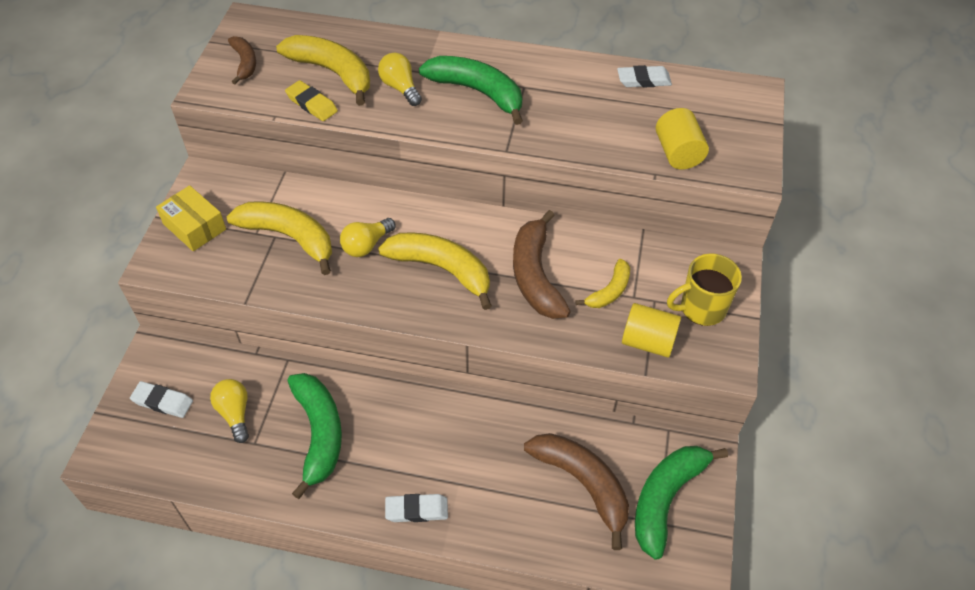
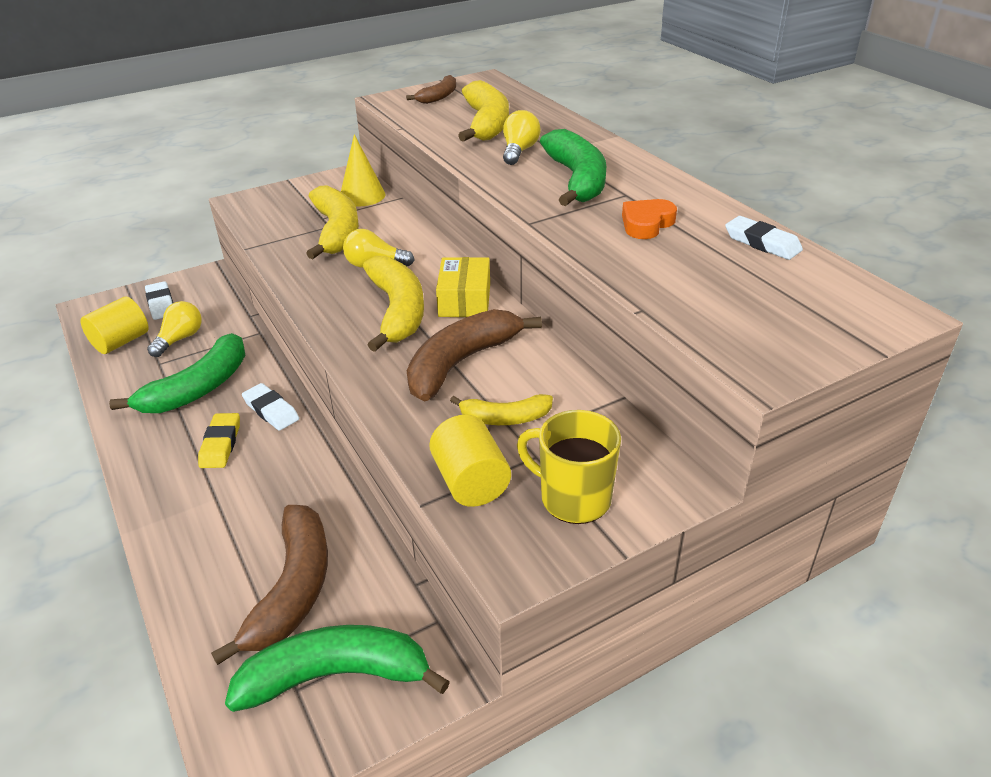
camera: 50 degrees right, 15 degrees down
(194, 226) = (296, 195): yellow box -> yellow box (464, 300)
(251, 191) = (362, 196): none -> yellow cone
(311, 104) = (438, 132): yellow eraser -> yellow eraser (220, 444)
(416, 510) = (162, 488): white eraser -> white eraser (271, 410)
(569, 105) = (646, 224): none -> orange heart
(678, 153) = (698, 308): yellow cylinder -> yellow cylinder (121, 342)

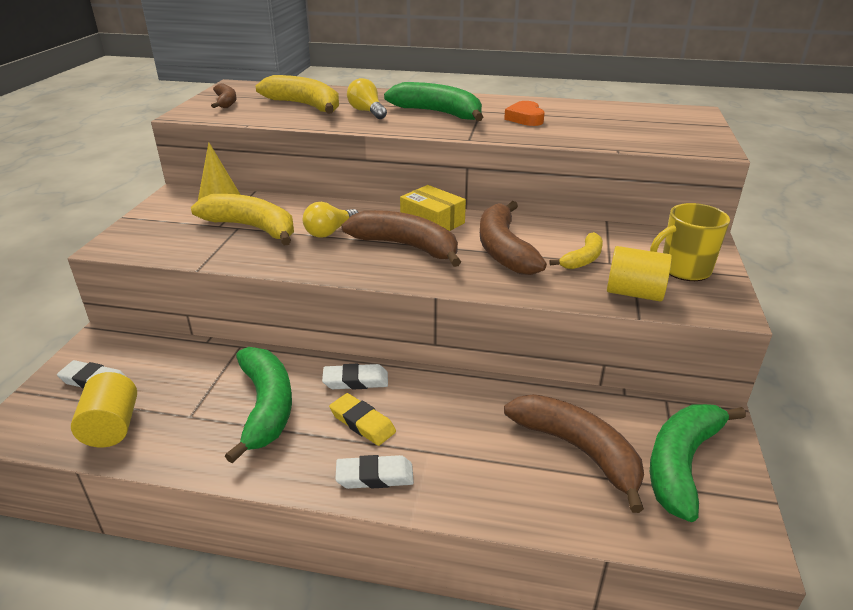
camera: 50 degrees left, 5 degrees down
(180, 339) = (173, 390): yellow light bulb -> none
(398, 311) = (406, 246): yellow banana -> brown banana
(762, 243) = (590, 107): white eraser -> white eraser (375, 476)

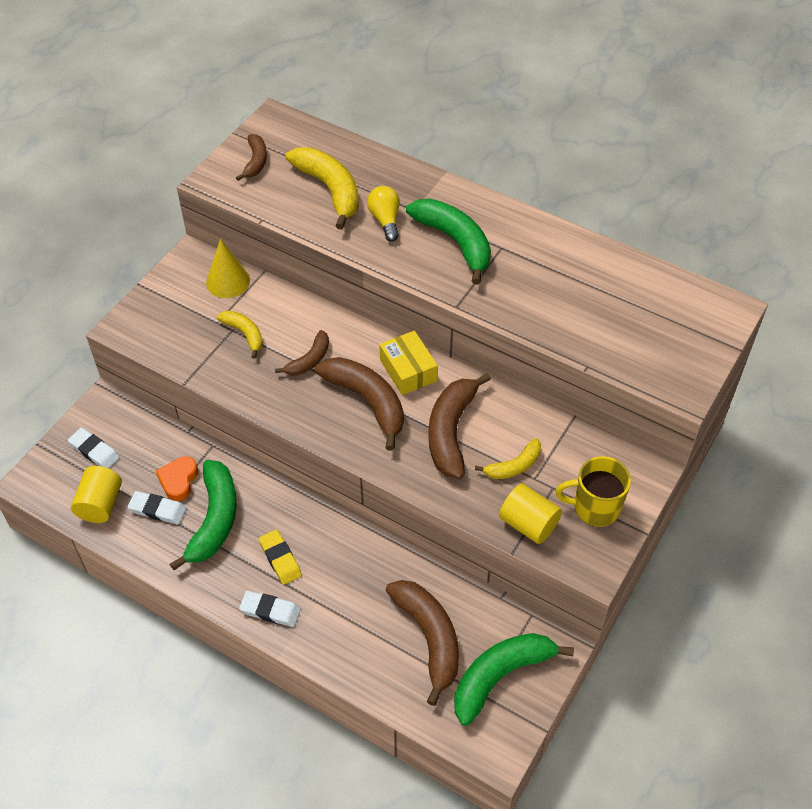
camera: 20 degrees right, 20 degrees up
(252, 228) = (244, 334): yellow banana -> yellow banana, size x0.56
(329, 232) = (309, 360): yellow light bulb -> brown banana
(355, 381) = (291, 514): white eraser -> white eraser (157, 510)
(525, 118) = (537, 277): orange heart -> orange heart (178, 480)

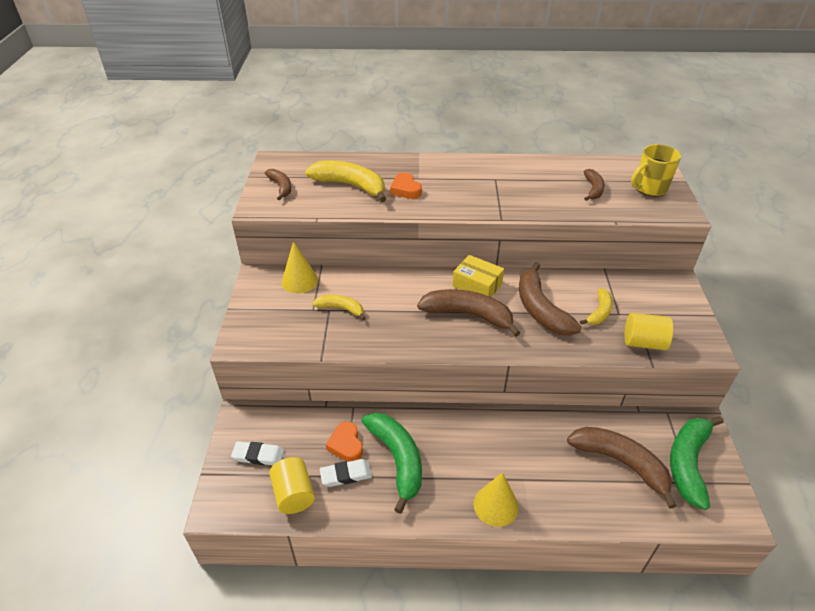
camera: 30 degrees left, 10 degrees down
(270, 611) = (496, 505): white eraser -> yellow cone
(280, 559) = (471, 463): yellow eraser -> none
(309, 360) = (403, 306): brown banana -> brown banana (593, 189)
(385, 220) = (405, 189): yellow light bulb -> orange heart
(455, 242) = (463, 186): green banana -> none
(595, 508) = (671, 314): yellow mug -> yellow mug (649, 188)

